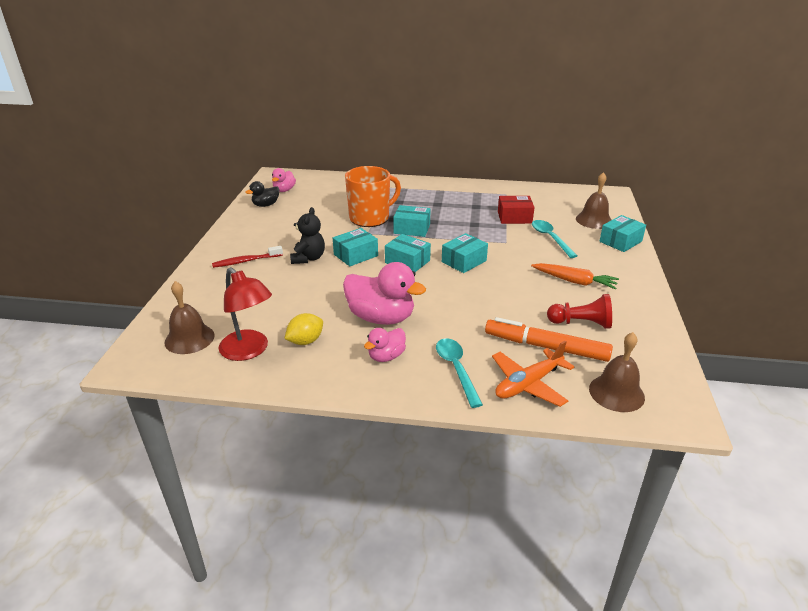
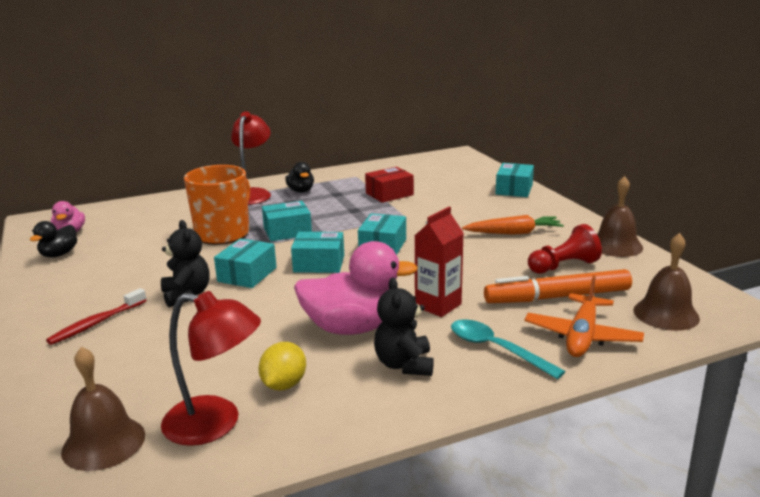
camera: 30 degrees left, 10 degrees down
(386, 356) = (404, 364): pink duck -> black teddy bear
(418, 190) = (252, 194): none -> red lamp
(452, 322) = (438, 305): none -> red carton
(453, 196) = (301, 191): none -> black duck
(550, 238) = (447, 203): turquoise spoon -> none
(594, 220) = (469, 178): brown bell -> brown bell (615, 245)

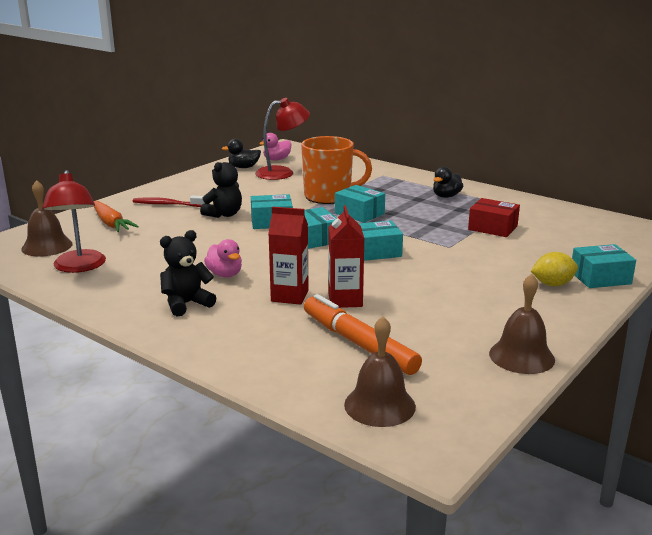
camera: 60 degrees right, 0 degrees up
(252, 194) = (414, 184): red lamp -> red lamp (282, 173)
(284, 385) = (133, 273): yellow lemon -> yellow lemon (552, 284)
(352, 328) = (225, 274): pink duck -> pink duck, size x0.54
(470, 283) = (345, 300): none -> red carton
(496, 349) = (237, 333): turquoise spoon -> none
(513, 233) = (480, 298): orange carrot -> orange carrot (111, 223)
(563, 266) = (431, 336): red pawn -> none
(582, 336) = (292, 367): orange plane -> none

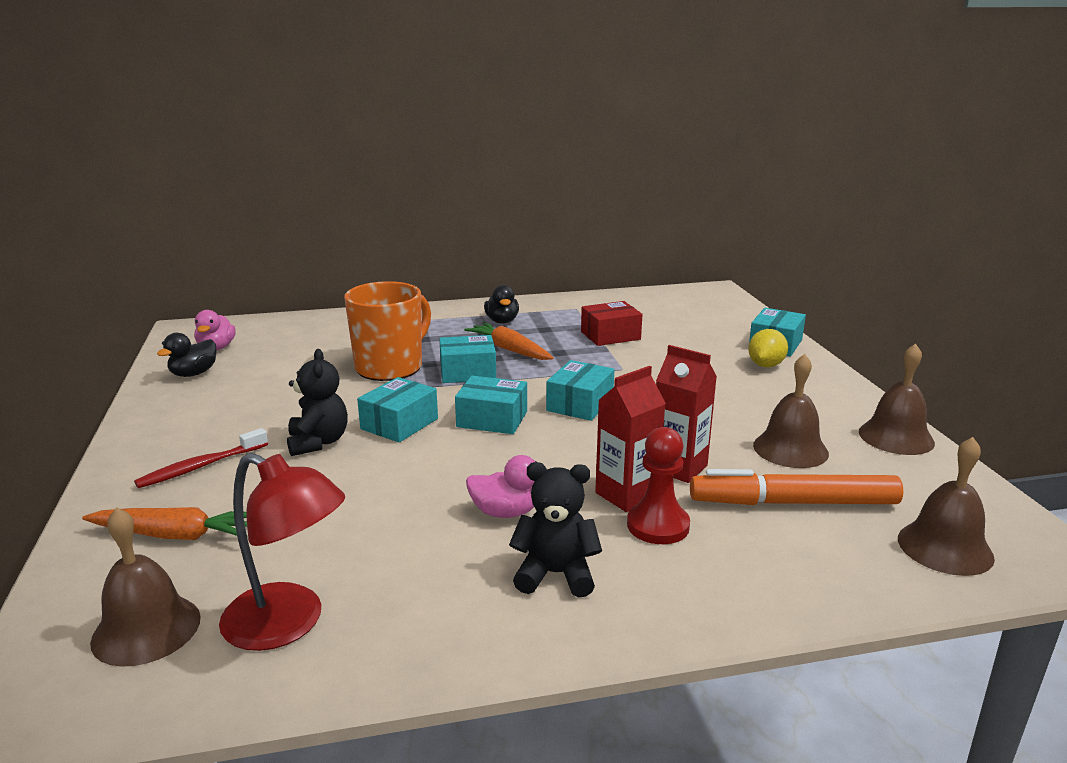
camera: 50 degrees left, 0 degrees up
(186, 304) = (556, 574): black teddy bear -> black teddy bear turned 90 degrees clockwise
(269, 313) = (658, 525): none -> red pawn
(282, 173) = (265, 361): red lamp -> none
(410, 212) = (509, 350): none -> orange carrot
(431, 325) = (790, 449): none -> brown bell

